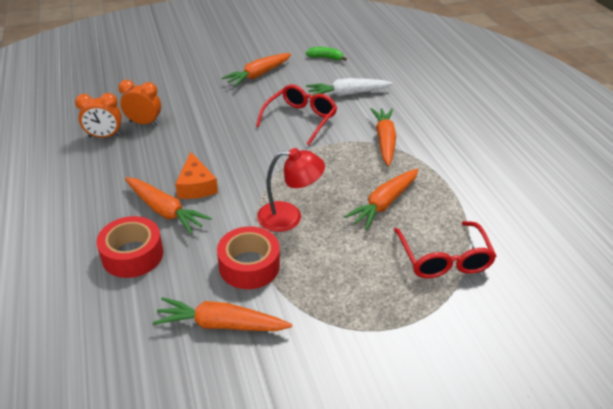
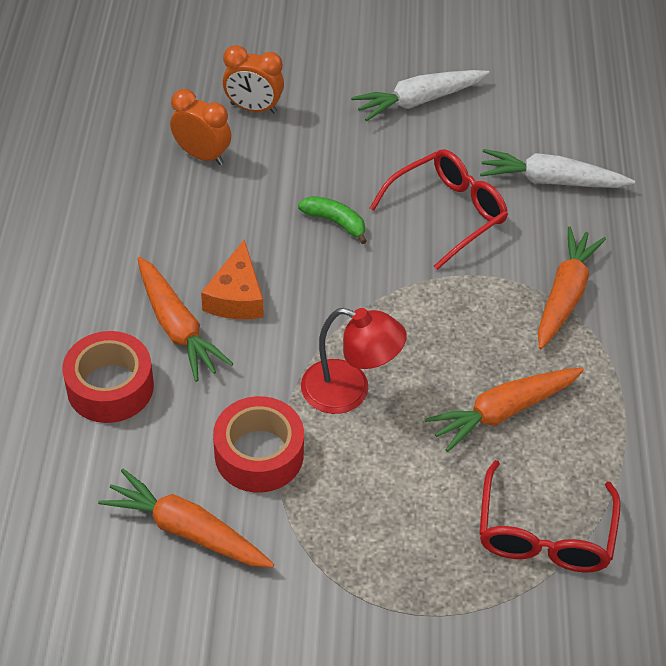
camera: 20 degrees right, 10 degrees up
(104, 136) = (136, 166): orange clock -> orange clock (253, 108)
(258, 75) = (418, 101): orange carrot -> white carrot
(325, 58) = (551, 91): green banana -> green banana (335, 222)

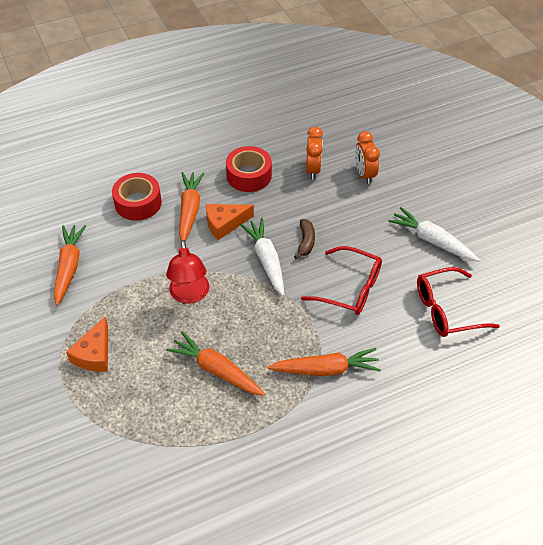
camera: 65 degrees right, 0 degrees up
(177, 327) = (190, 210): orange carrot -> orange carrot turned 150 degrees clockwise
(259, 454) = (128, 275): red tape -> red tape (249, 175)
(335, 222) = (305, 242): green banana -> brown banana
(391, 553) = (94, 354): none -> orange cheese
(544, 533) = (141, 420): red glasses -> red glasses (447, 310)
(551, 181) = (417, 329): white carrot -> white carrot (266, 260)

